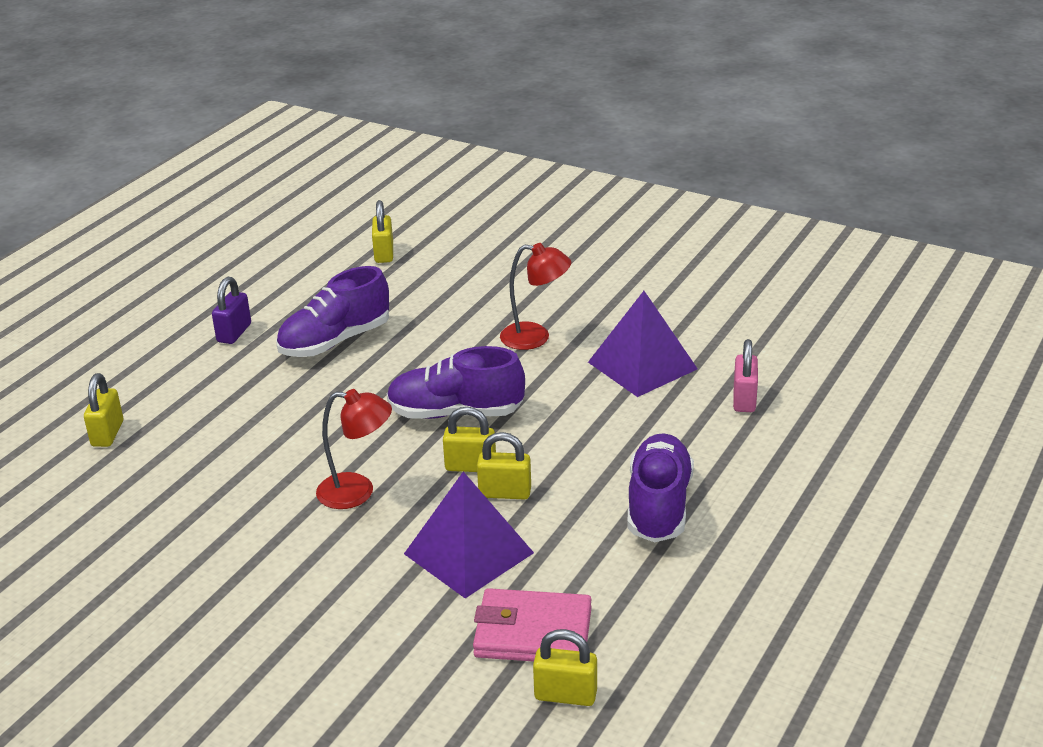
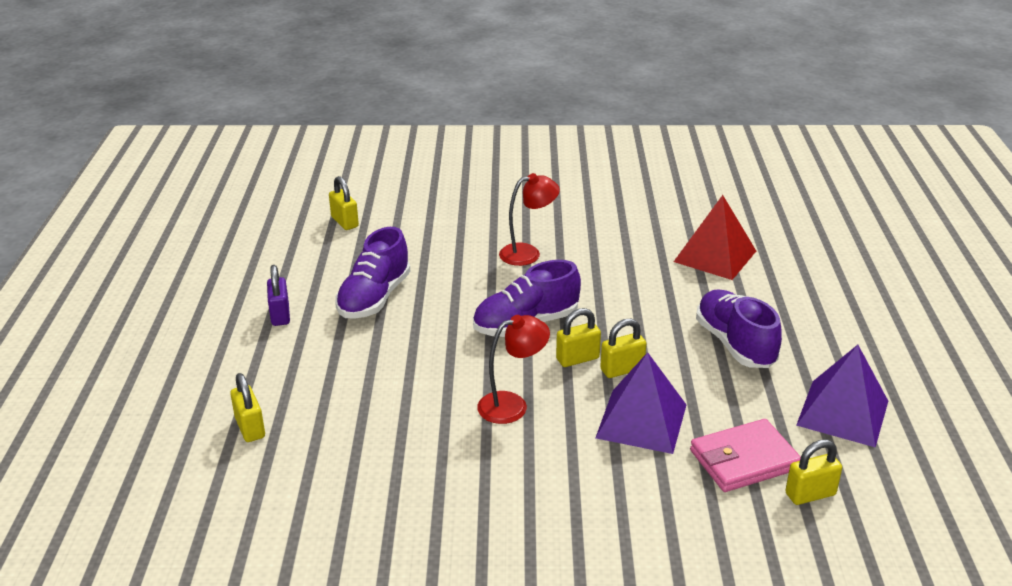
camera: 30 degrees left, 0 degrees up
(642, 365) = (624, 252): purple pyramid -> purple pyramid (842, 413)
(744, 400) = (715, 256): pink padlock -> red pyramid

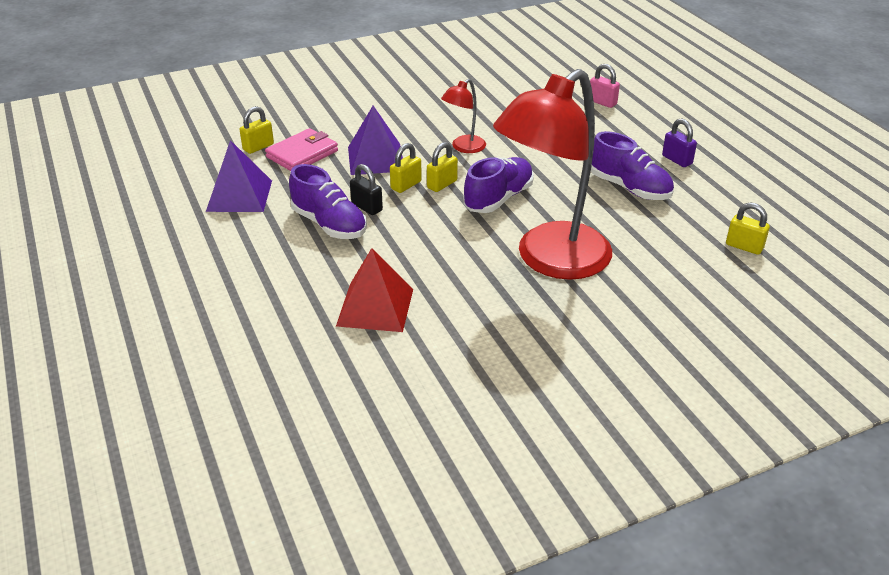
camera: 155 degrees right, 5 degrees up
(250, 428) = (602, 102): yellow padlock -> pink padlock
(374, 298) = (629, 188): purple shoe -> purple shoe turned 135 degrees clockwise
(528, 253) = (550, 260): red lamp -> red lamp, size x2.32
(683, 353) = (367, 207): none -> black padlock

